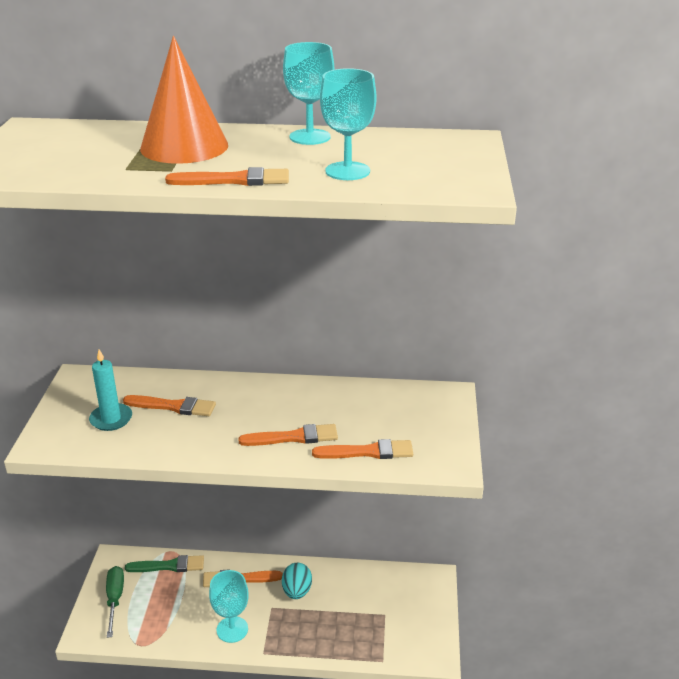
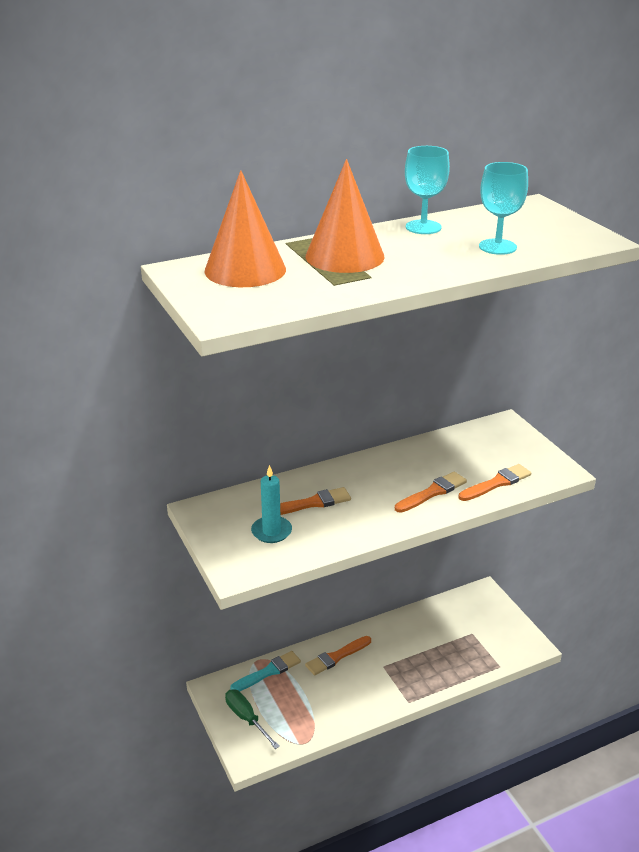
camera: 30 degrees left, 0 degrees up
(78, 139) = (245, 270): none -> orange cone
(169, 566) = (268, 672): green brush -> turquoise brush
(232, 629) = (368, 696): turquoise goblet -> none
(235, 180) = (433, 273): orange brush -> none
(297, 591) = (392, 645): turquoise egg -> none

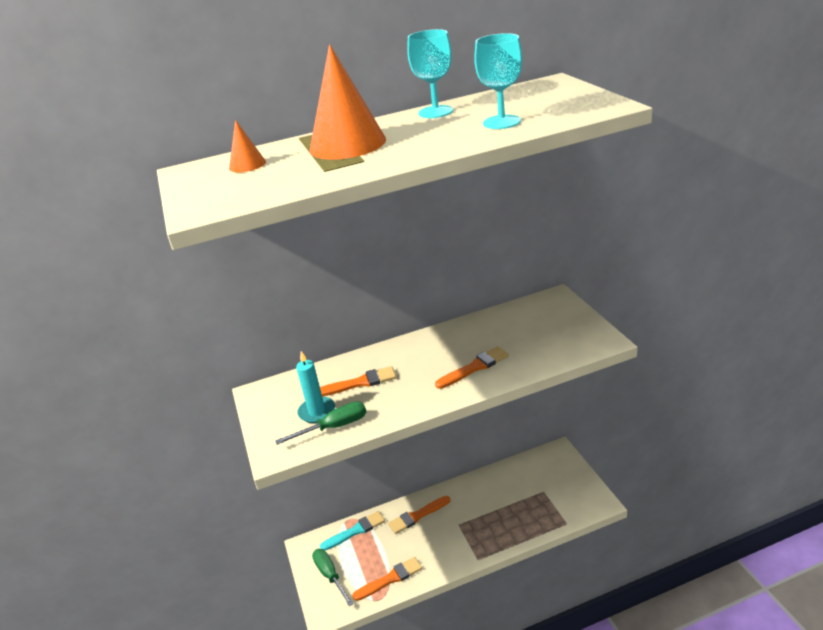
camera: 10 degrees right, 0 degrees up
(245, 270) = (247, 165): orange cone -> orange cone, size x0.47
(294, 548) = (334, 427): none -> green screwdriver
(497, 483) = (538, 356): orange brush -> orange brush (390, 579)

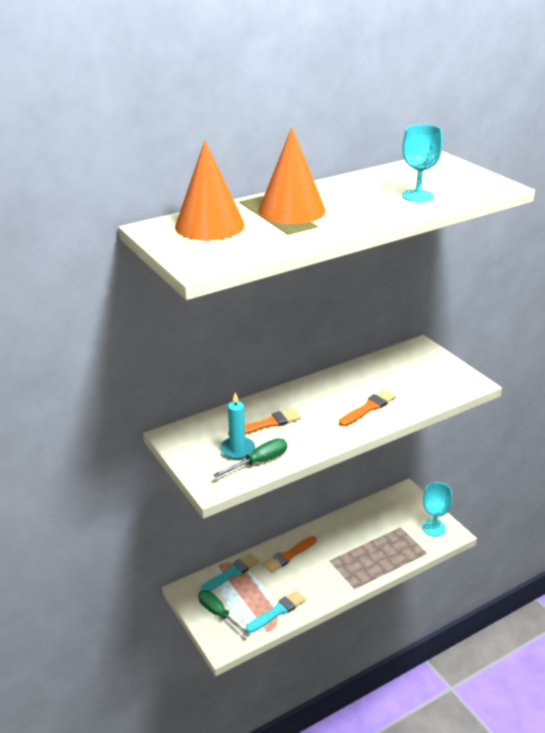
camera: 15 degrees left, 0 degrees up
(247, 165) = (209, 225): orange cone -> orange cone, size x2.12
(390, 579) = (277, 611): orange brush -> turquoise brush
(435, 112) = (352, 183): turquoise goblet -> turquoise goblet (433, 528)

